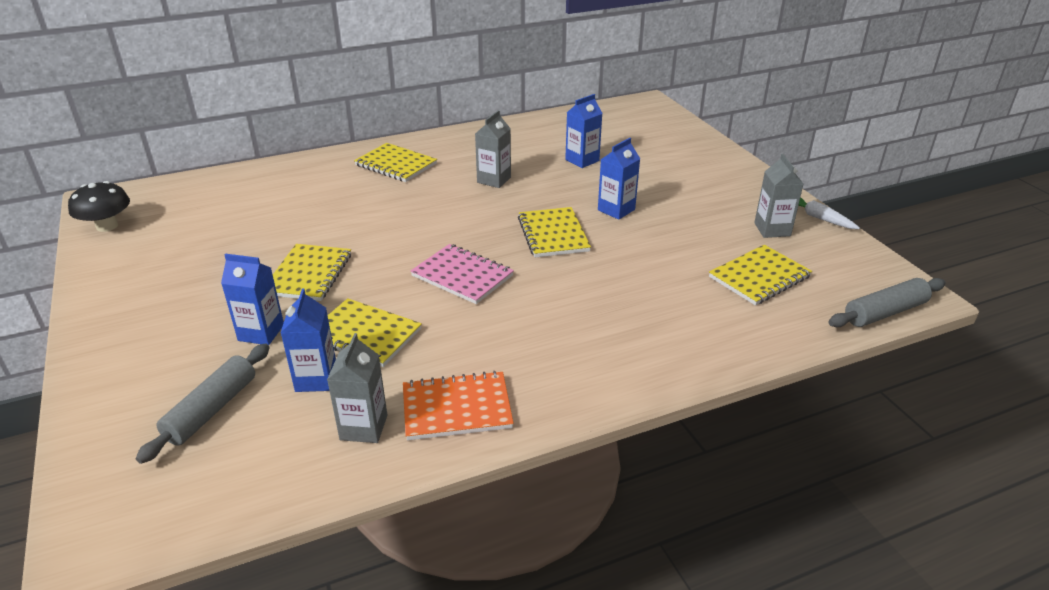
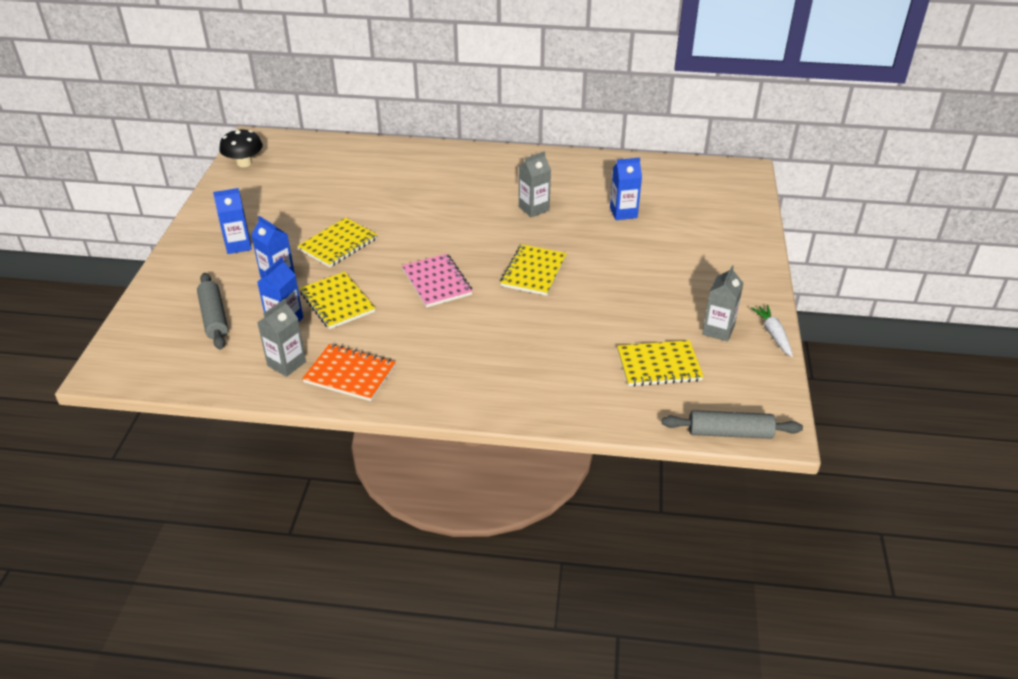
camera: 30 degrees right, 5 degrees up
(211, 410) = (214, 317): grey rolling pin -> grey rolling pin turned 75 degrees counterclockwise
(396, 165) = (471, 171): yellow notebook -> none
(616, 210) = (604, 267): blue carton -> blue carton (238, 245)

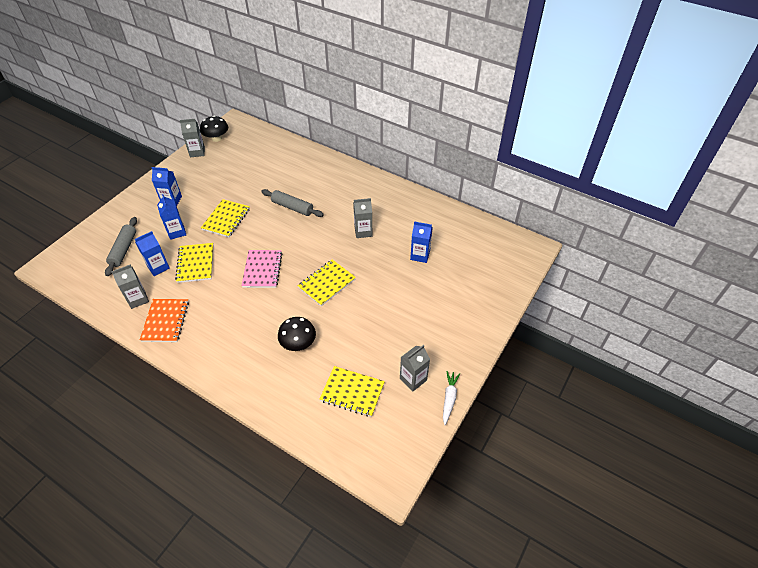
camera: 25 degrees right, 10 degrees up
(228, 184) = (197, 152): none -> grey carton
(338, 244) = (226, 219): yellow notebook -> yellow notebook turned 45 degrees counterclockwise
(350, 374) = (165, 321): orange notebook -> orange notebook turned 45 degrees clockwise
(551, 340) = (298, 343): none -> black mushroom
(729, 433) = (358, 468): grey rolling pin -> grey rolling pin (292, 207)

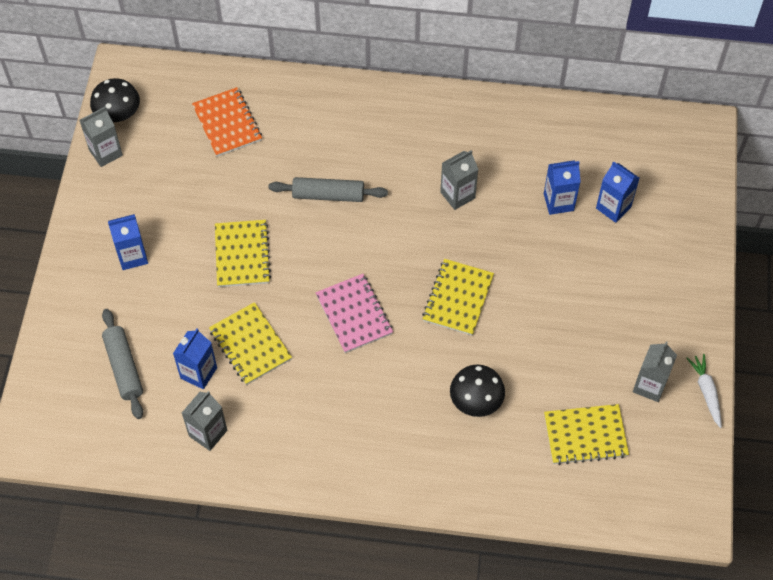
camera: 25 degrees left, 10 degrees up
(165, 321) = (273, 447): orange notebook -> orange notebook (227, 123)
(177, 232) = (182, 306): blue carton -> blue carton (613, 207)

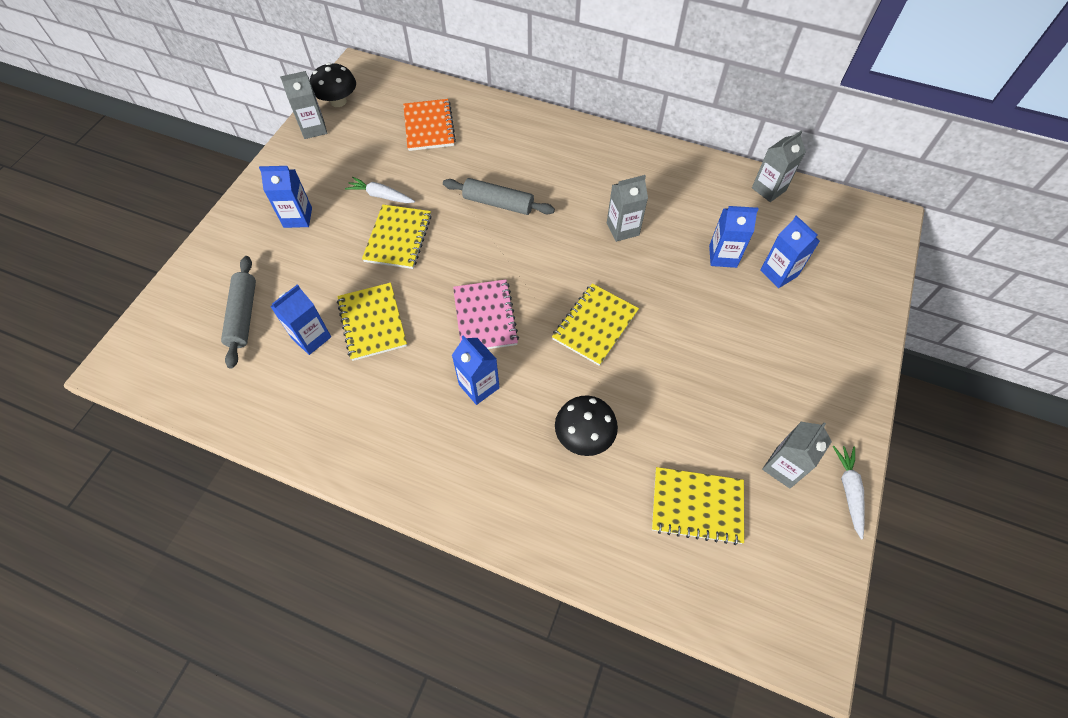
camera: 15 degrees right, 0 degrees up
(207, 213) = (381, 196): none -> white carrot
(208, 433) = (295, 400): grey carton -> grey carton (768, 189)
(370, 380) = (479, 386): none -> blue carton

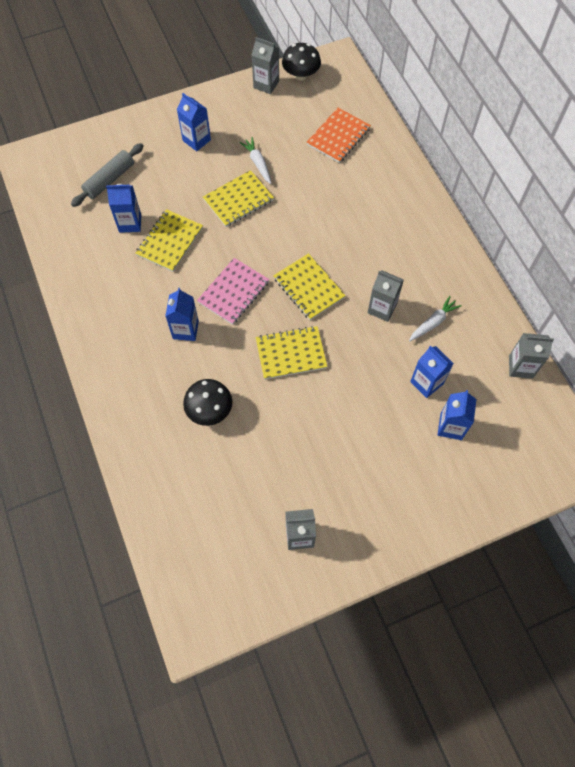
camera: 45 degrees right, 5 degrees up
(498, 203) = (322, 226): grey rolling pin -> none
(697, 506) = (224, 506): yellow notebook -> yellow notebook (308, 288)
(849, 491) = (321, 586): white carrot -> white carrot (433, 322)

